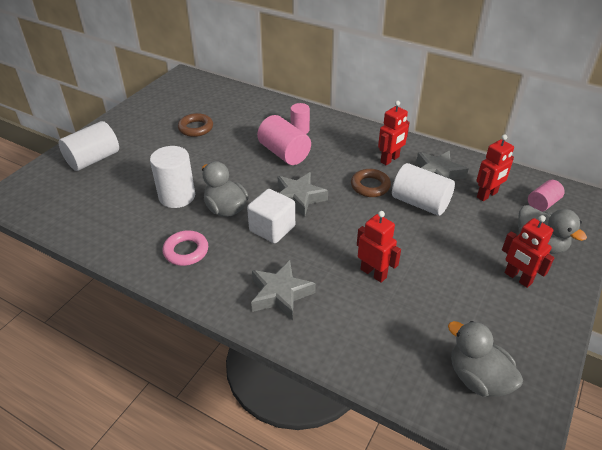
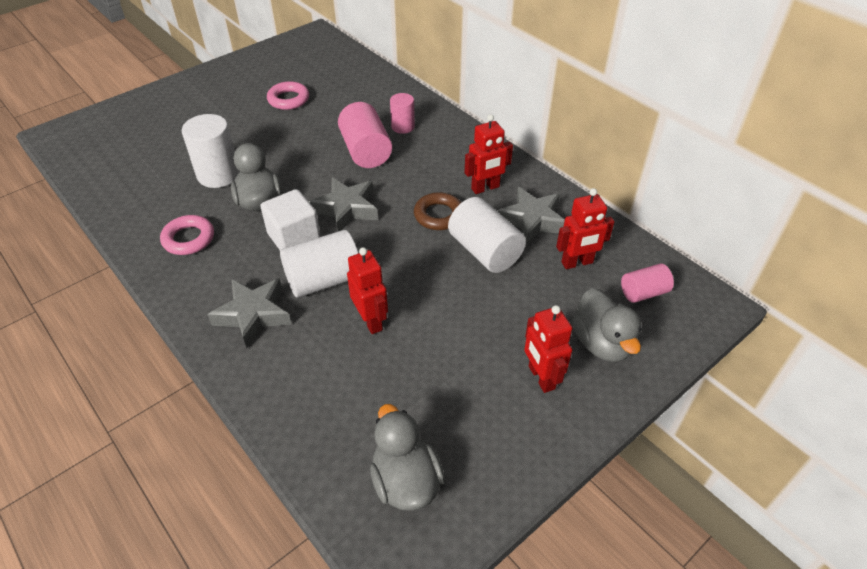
camera: 20 degrees right, 5 degrees up
(93, 159) = (162, 112): white cylinder -> white cylinder (324, 280)
(196, 128) = (288, 99): brown ring -> pink ring

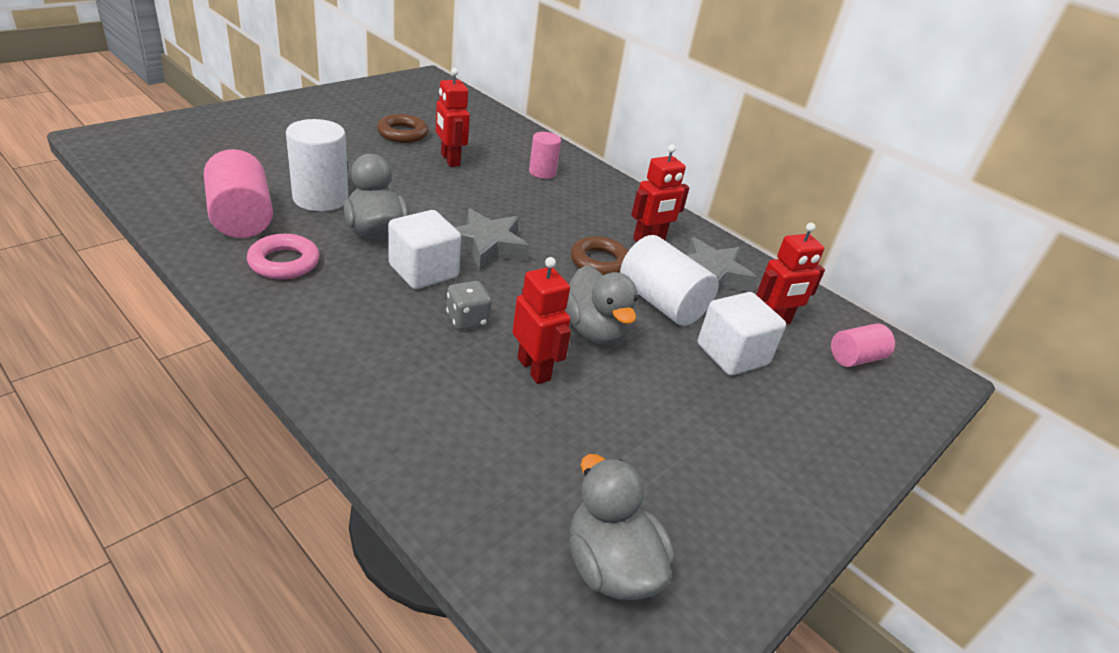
camera: 10 degrees left, 10 degrees down
(253, 315) = (377, 353): grey star -> none
(288, 99) = (402, 133): pink ring -> brown ring
(324, 280) = (467, 320): white cylinder -> grey dice
(366, 151) = (502, 192): pink cylinder -> pink cylinder (241, 218)
(535, 296) = (732, 354): none -> white cube
(541, 377) = (760, 444): red robot -> red robot (450, 160)
(601, 343) = (822, 409): grey duck -> grey duck (595, 330)

